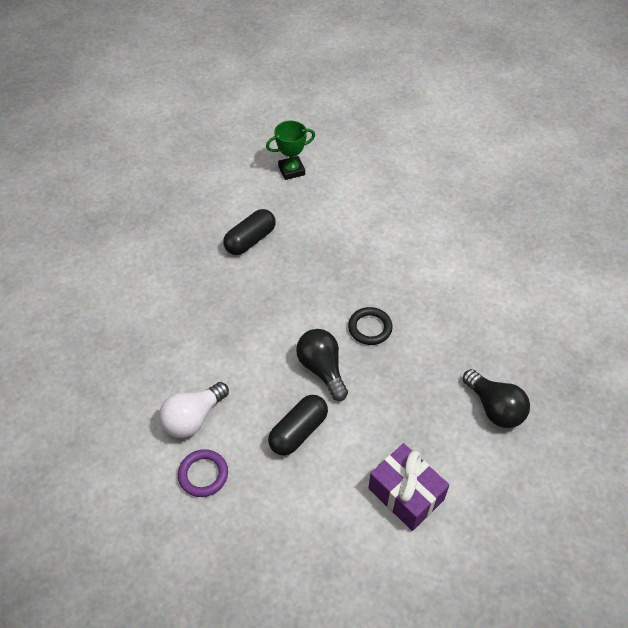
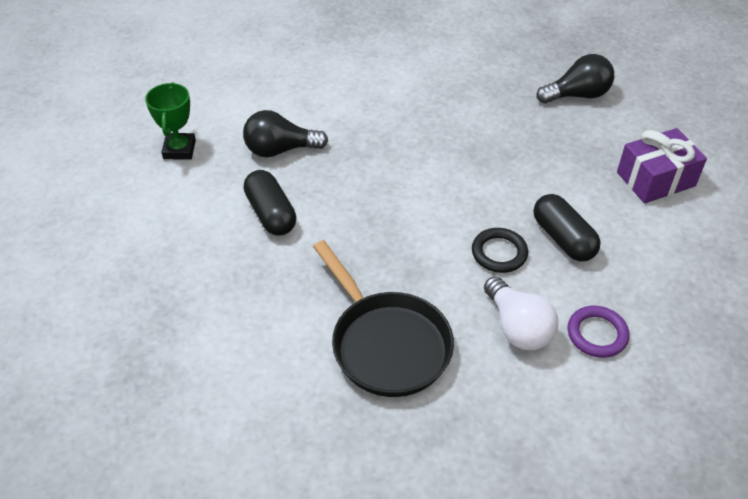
camera: 70 degrees left, 5 degrees down
(154, 341) = (386, 344): none -> black pan
(322, 369) = (489, 199): black light bulb -> black light bulb (280, 150)
(370, 328) = (450, 149): black ring -> black ring (499, 253)

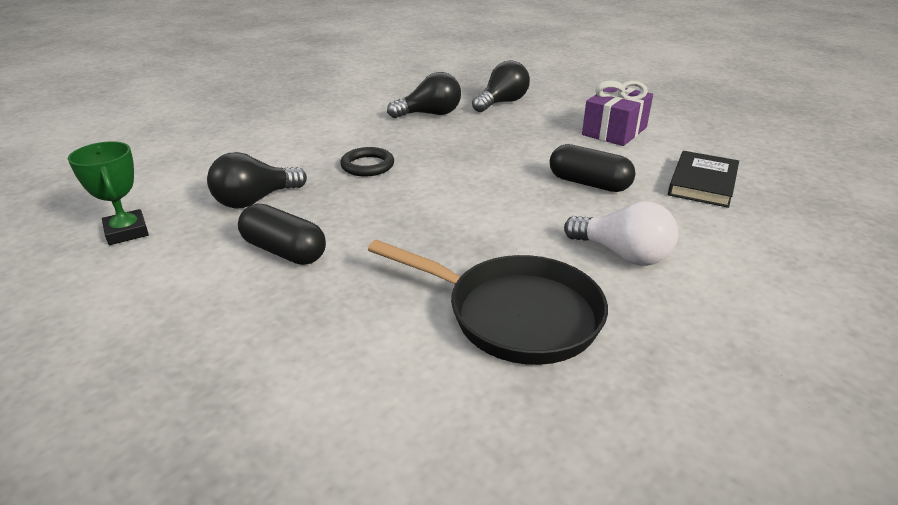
camera: 30 degrees left, 15 degrees down
(493, 89) = (430, 114): none -> black light bulb
(499, 253) = (547, 209): black ring -> black ring (367, 165)
(597, 334) = (691, 235): purple ring -> none
(673, 281) = (702, 183): none -> black book

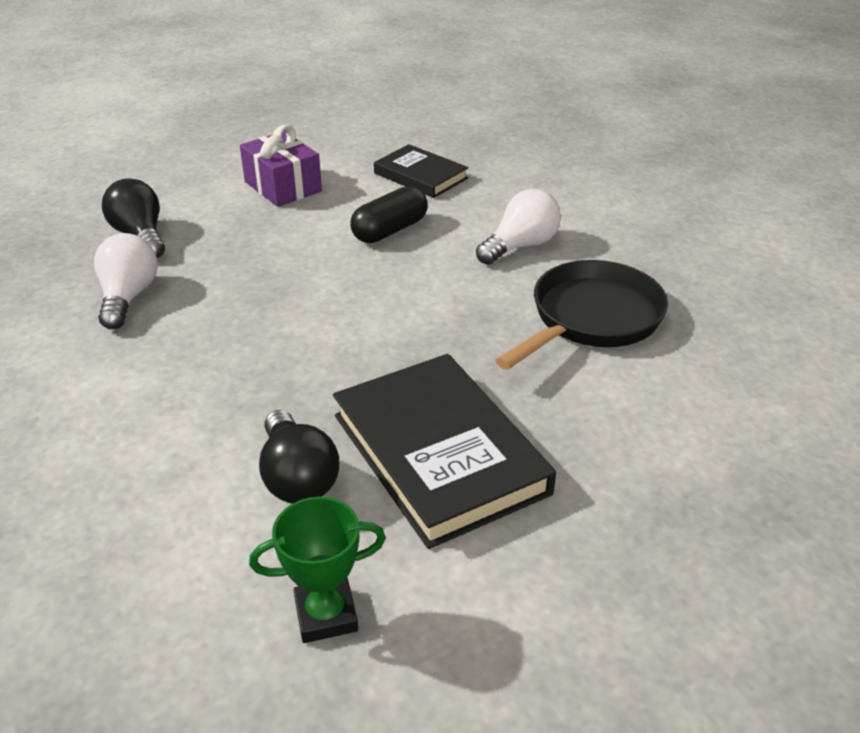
camera: 75 degrees left, 5 degrees up
(284, 251) = (439, 454): black capsule -> black book
(367, 165) = (254, 369): black ring -> none
(430, 114) = (128, 297): black light bulb -> white light bulb

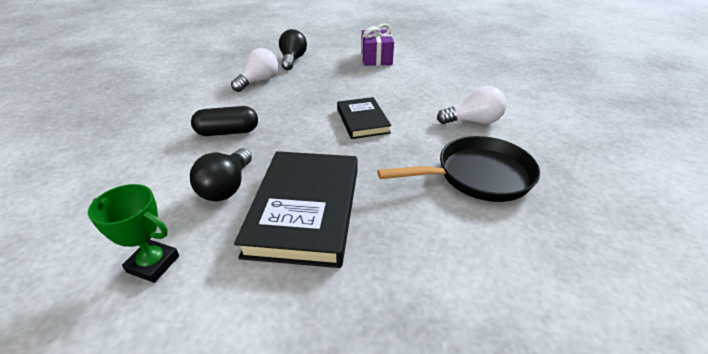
camera: 35 degrees right, 0 degrees up
(390, 230) = (406, 91): black capsule -> black capsule (228, 132)
(420, 176) = (451, 72): black book -> black book (362, 121)

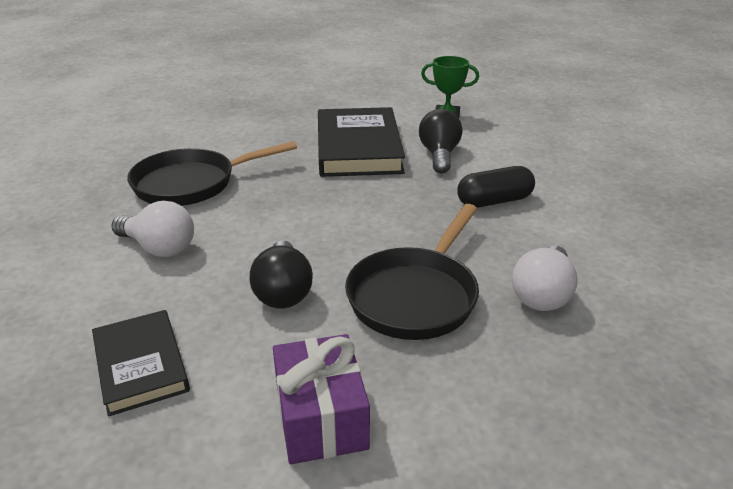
camera: 170 degrees right, 5 degrees down
(292, 60) = (532, 378): black light bulb -> black light bulb (283, 291)
(322, 86) = (415, 296): none -> black pan
(362, 121) = (324, 233): black book -> black book (140, 365)
(473, 121) = (159, 248): white light bulb -> white light bulb turned 135 degrees counterclockwise

